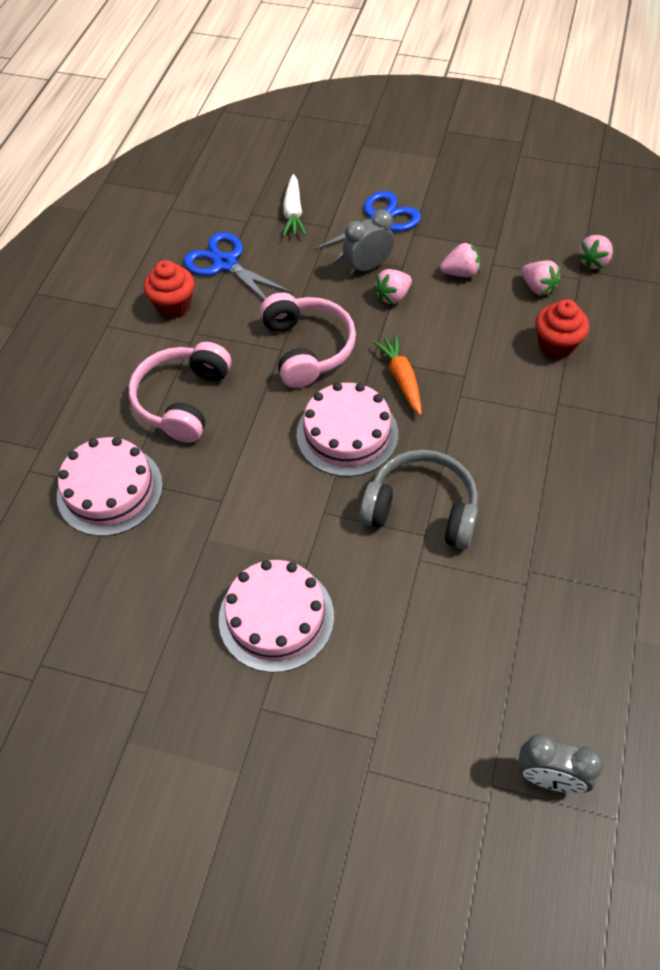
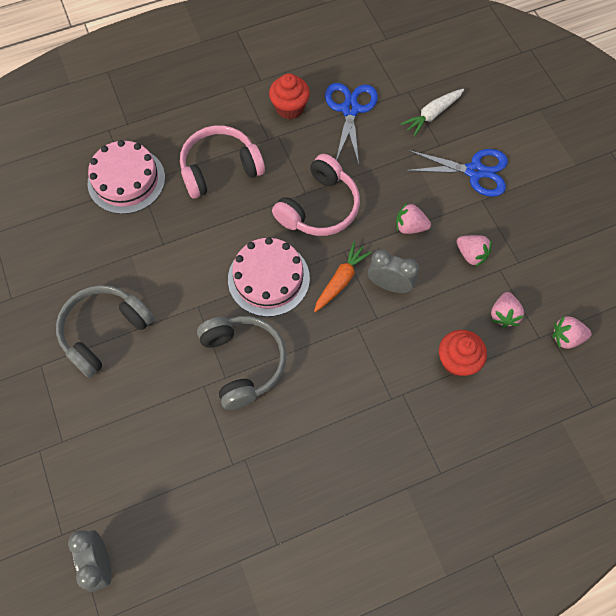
camera: 50 degrees right, 10 degrees up
(276, 617) = (104, 331): pink cake -> grey headphones
(368, 267) = (423, 193): grey clock -> grey clock (389, 285)

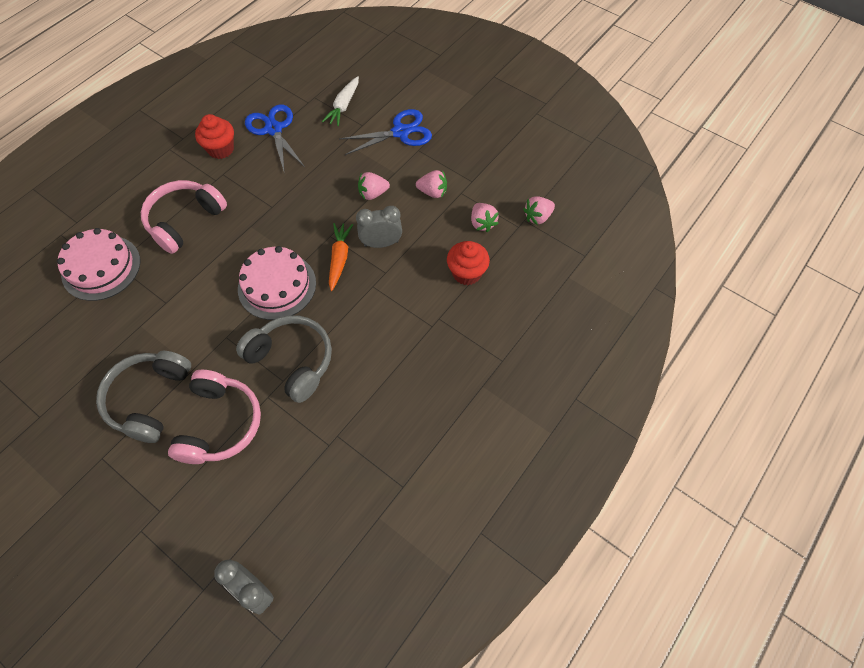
camera: 30 degrees left, 5 degrees down
(319, 207) = (289, 212): pink headphones -> pink headphones (220, 424)

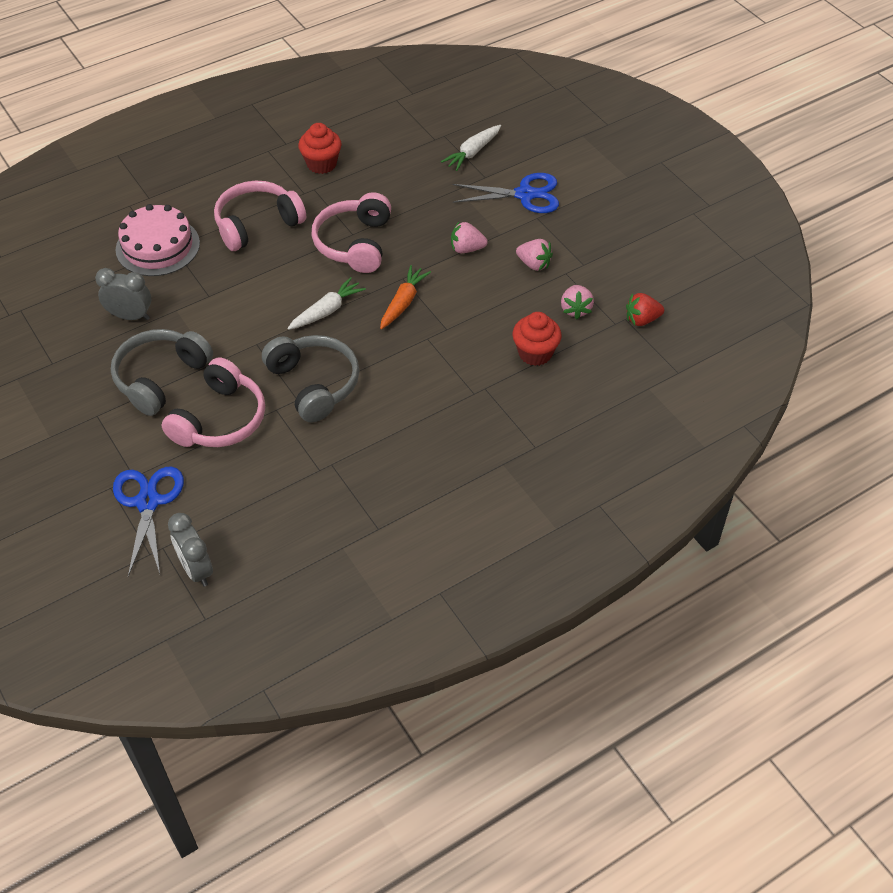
camera: 20 degrees right, 10 degrees down
(273, 129) = (386, 158): blue scissors -> blue scissors (148, 502)
(277, 215) = (355, 243): none -> pink headphones
(277, 286) = (327, 310): pink cake -> white carrot
(381, 243) = (454, 300): grey clock -> grey clock (130, 316)
(537, 217) = (642, 320): pink strawberry -> red strawberry

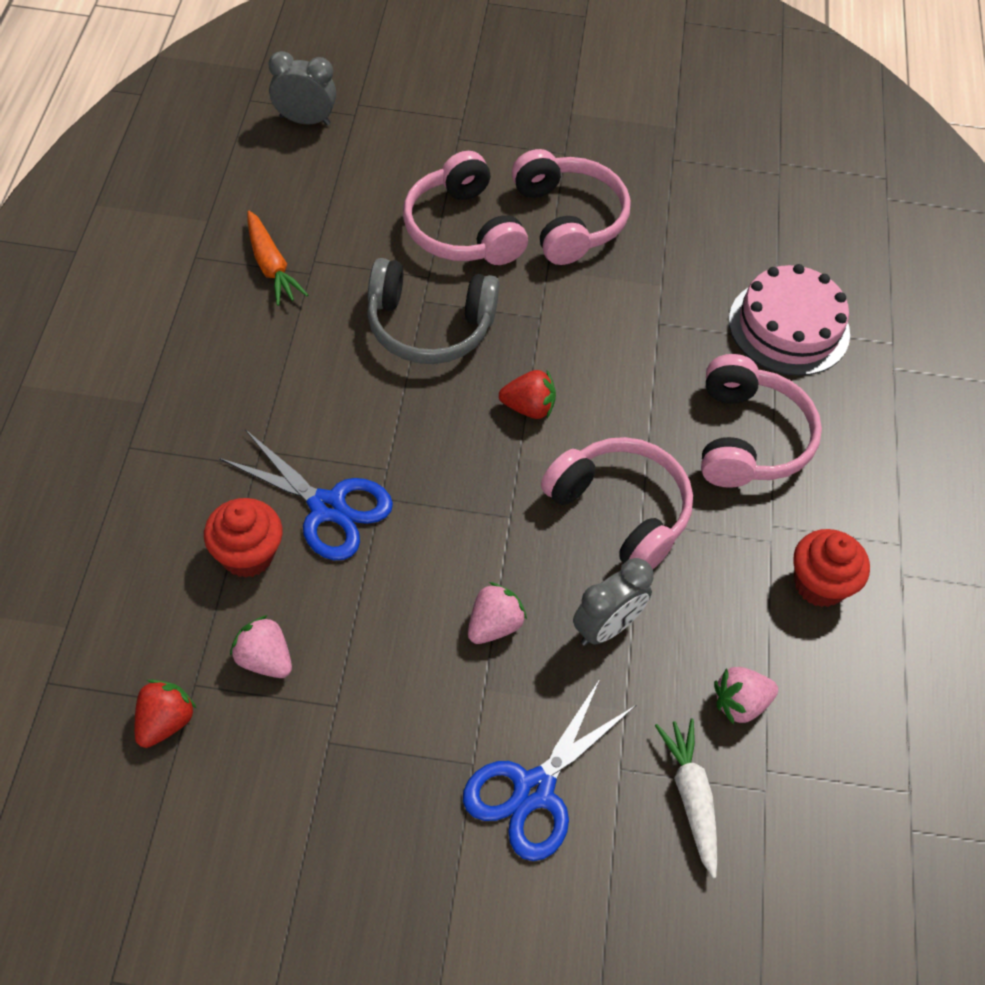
camera: 125 degrees right, 5 degrees up
(130, 316) = (687, 245): grey clock -> grey clock (606, 627)
(148, 502) = (416, 131): blue scissors -> blue scissors (327, 507)
(160, 378) = (568, 219): grey headphones -> pink headphones
(327, 310) = (528, 407): white carrot -> red strawberry
(403, 302) = (467, 487): orange carrot -> orange carrot (271, 266)
(534, 264) = (389, 681): pink strawberry -> pink strawberry (740, 703)

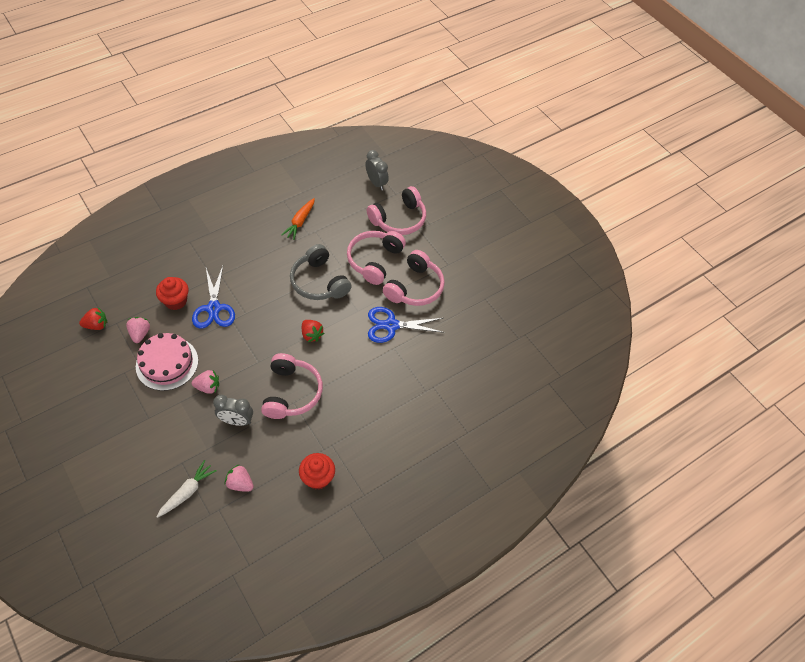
camera: 50 degrees right, 0 degrees up
(534, 790) = (152, 442): blue scissors -> blue scissors (391, 325)
(748, 438) = (366, 412): pink headphones -> pink headphones (399, 219)
(789, 327) = (437, 391): pink cake -> pink cake (167, 363)

